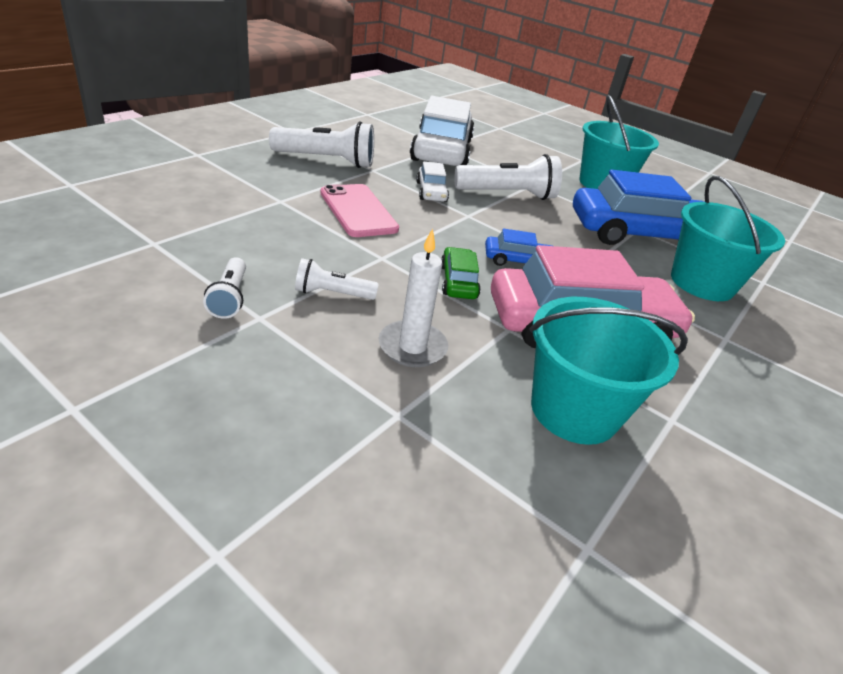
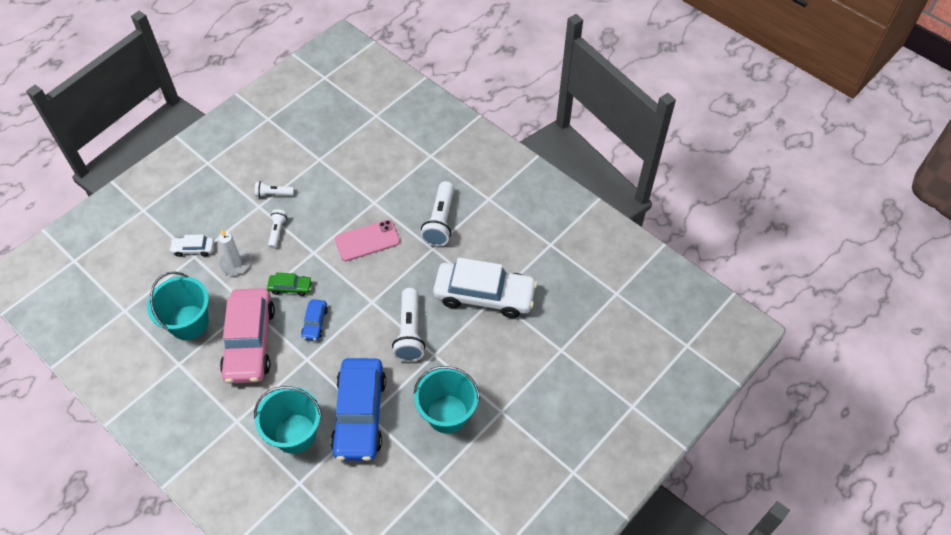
camera: 100 degrees right, 20 degrees up
(431, 192) = (403, 282): white car -> white car (193, 249)

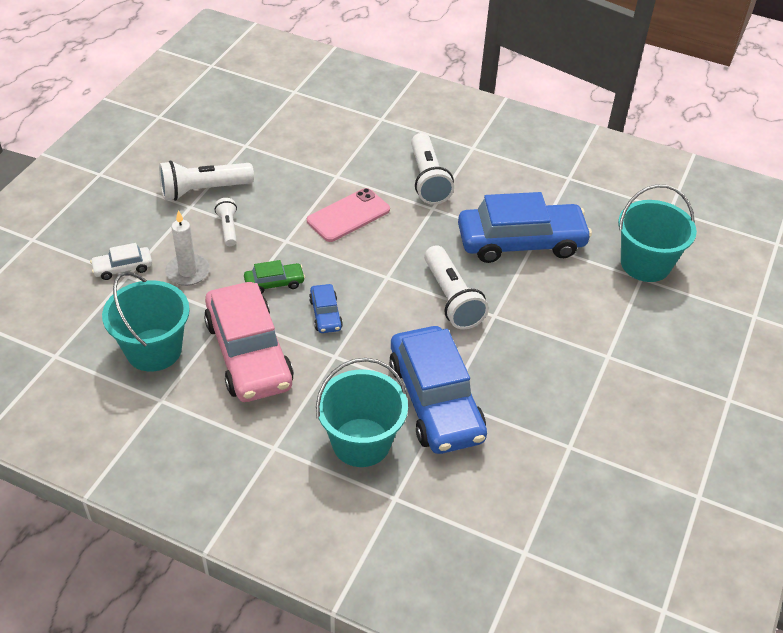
camera: 20 degrees left, 10 degrees down
(273, 194) = (203, 190): white flashlight -> white flashlight, size x1.81
(447, 414) = (545, 374): turquoise bucket -> turquoise bucket (645, 264)
(484, 295) = (521, 242): white car -> blue car

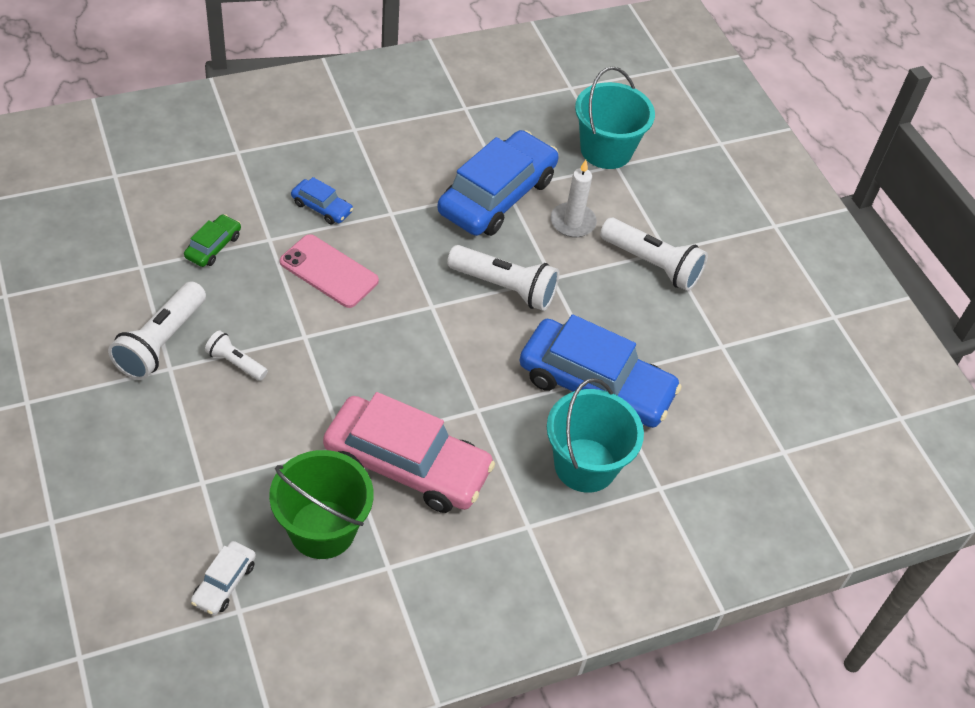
camera: 50 degrees left, 5 degrees up
(123, 268) = (187, 477): white car -> white car (224, 583)
(154, 350) = (322, 529): turquoise bucket -> green bucket
(188, 272) = (255, 433): white candle -> white candle (572, 222)
(274, 283) = (346, 384): green car -> green car (213, 246)
(325, 314) = (424, 379): blue car -> blue car (322, 207)
(348, 215) = (329, 271): pink phone -> pink phone turned 60 degrees counterclockwise
(428, 180) = (354, 188): white flashlight -> white flashlight (652, 264)

